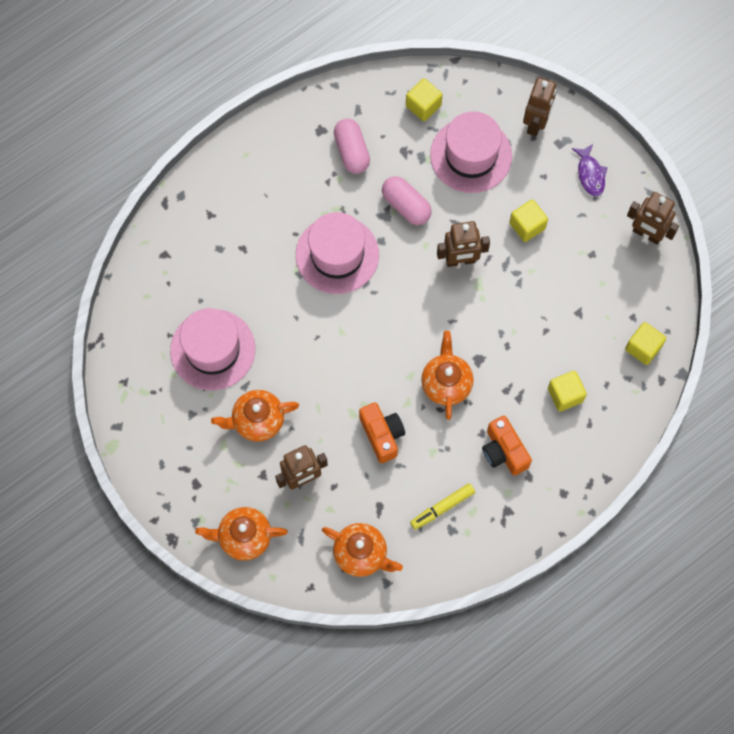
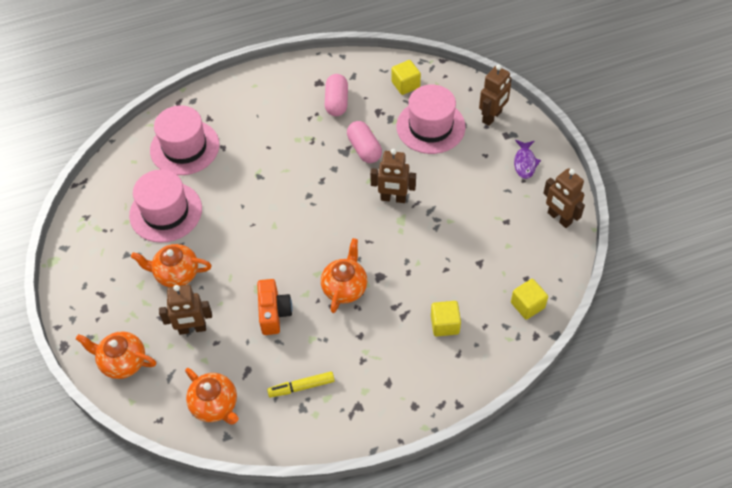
camera: 20 degrees right, 15 degrees down
(337, 255) = (294, 170): pink hat -> pink hat (184, 147)
(504, 451) = (373, 355): orange camera -> none
(527, 226) = (458, 187): yellow cube -> none

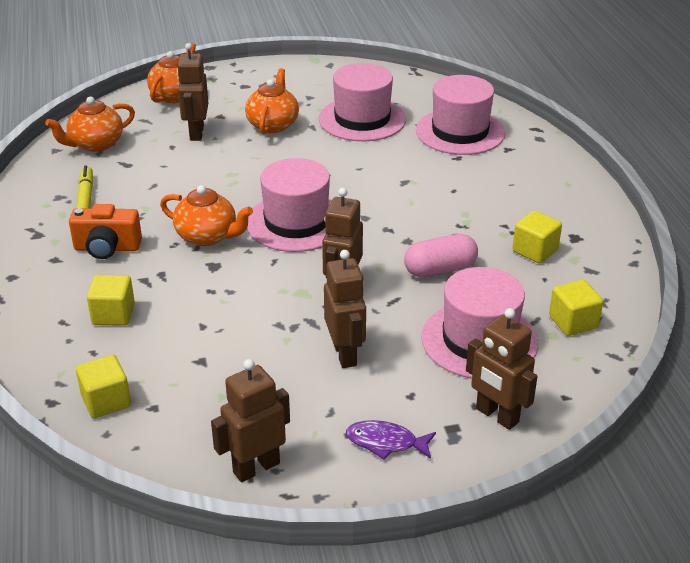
camera: 95 degrees right, 20 degrees down
(274, 313) = (193, 184): orange camera -> orange camera (107, 248)
(320, 235) = (296, 222): none -> pink hat
(336, 102) = (535, 251): pink capsule -> yellow cube
(457, 189) = (345, 354): none -> brown robot

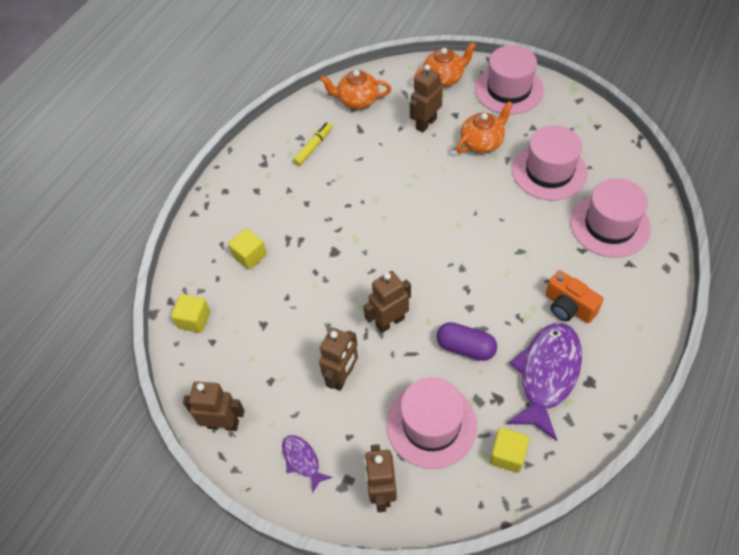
camera: 45 degrees right, 20 degrees up
(107, 248) = (290, 199): orange camera -> orange camera (568, 307)
(207, 236) = (352, 224): orange teapot -> none
(296, 222) = (414, 245): pink hat -> pink hat (509, 89)
(440, 269) = (465, 347): pink capsule -> purple capsule
(535, 251) = (547, 375): yellow cube -> purple fish

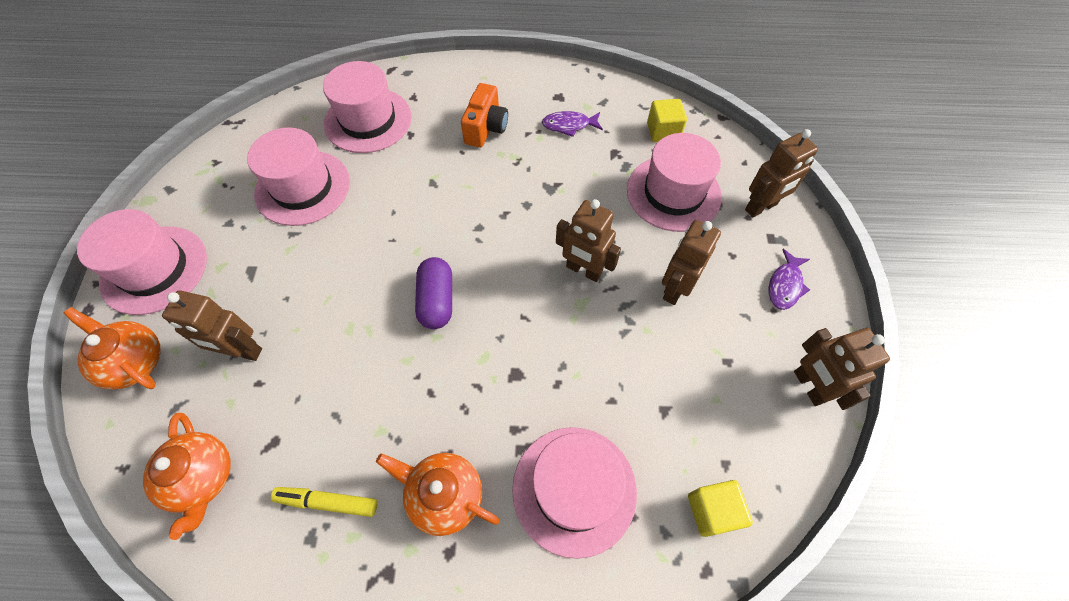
camera: 120 degrees left, 5 degrees up
(250, 256) = (574, 489): yellow cube -> pink hat
(342, 377) = (675, 288): brown robot -> brown robot turned 60 degrees counterclockwise
(465, 347) = (576, 193): purple capsule -> purple capsule (437, 300)
(482, 142) = (268, 269): orange teapot -> orange teapot (444, 495)
(547, 375) = (569, 125): purple fish -> purple fish, size x0.49

